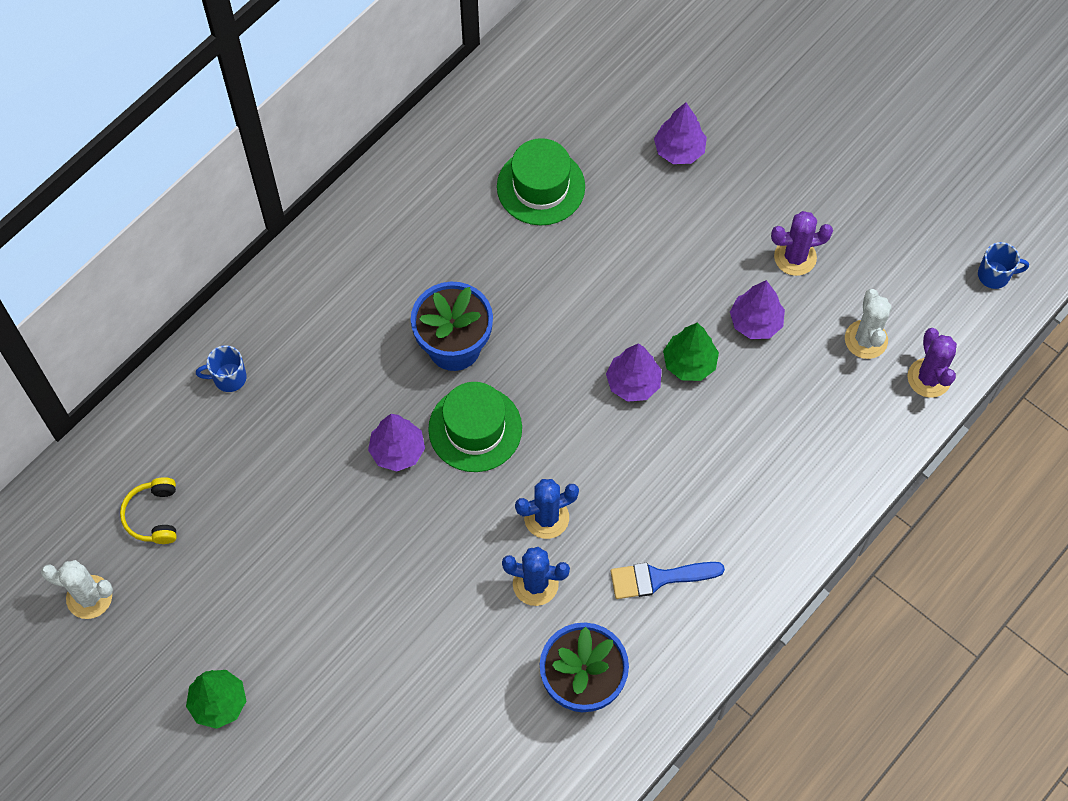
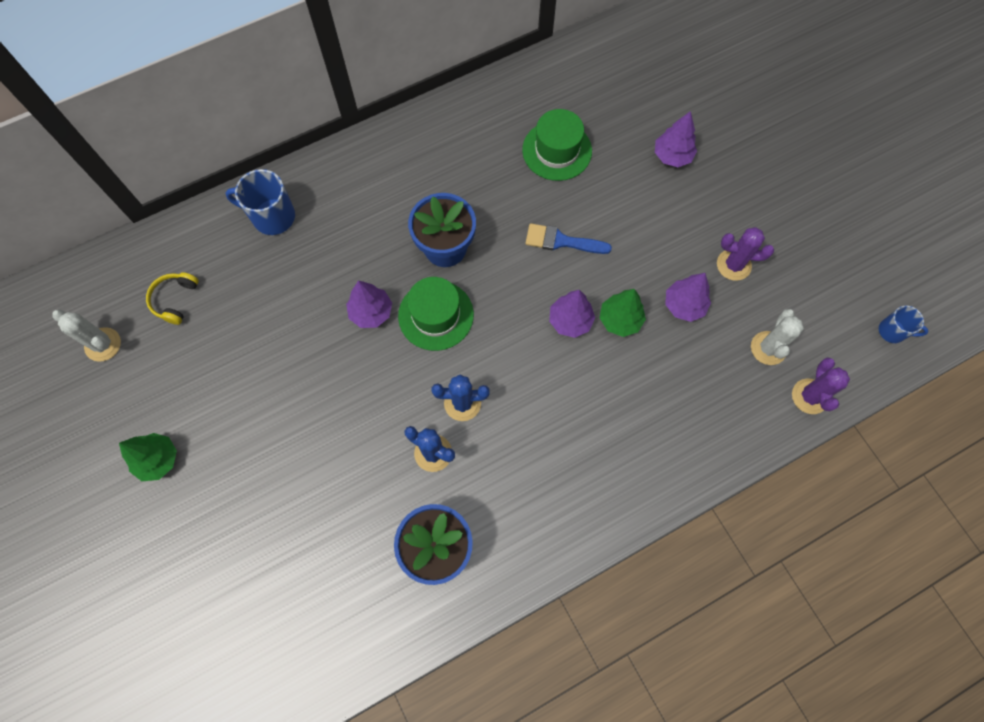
camera: 20 degrees right, 5 degrees up
(229, 377) = (272, 216): blue mug -> blue mug, size x1.66
(658, 578) = (531, 483): blue brush -> blue brush (561, 241)

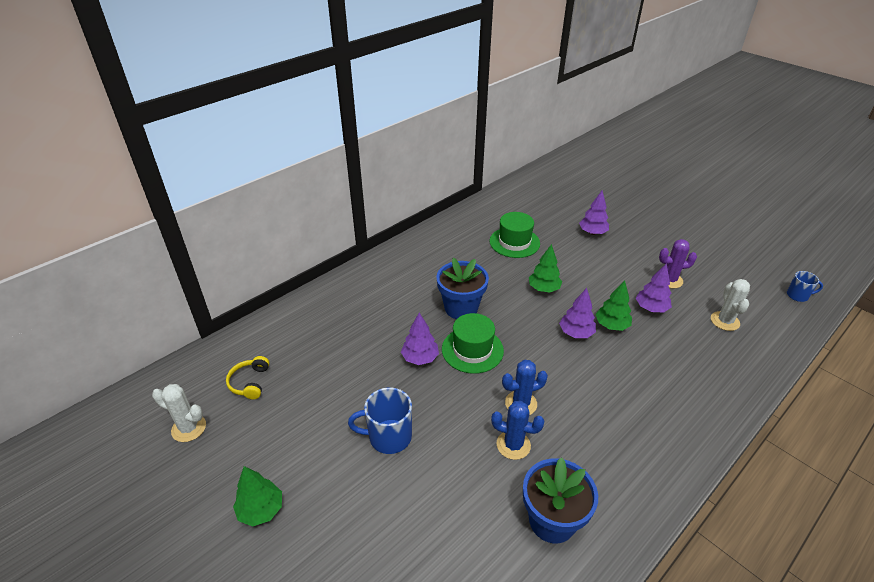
camera: 15 degrees left, 30 degrees down
(272, 216) = (318, 314): blue mug -> blue mug (389, 437)
(561, 241) = (544, 289): blue brush -> green tree
(809, 396) = (773, 343): purple cactus -> none

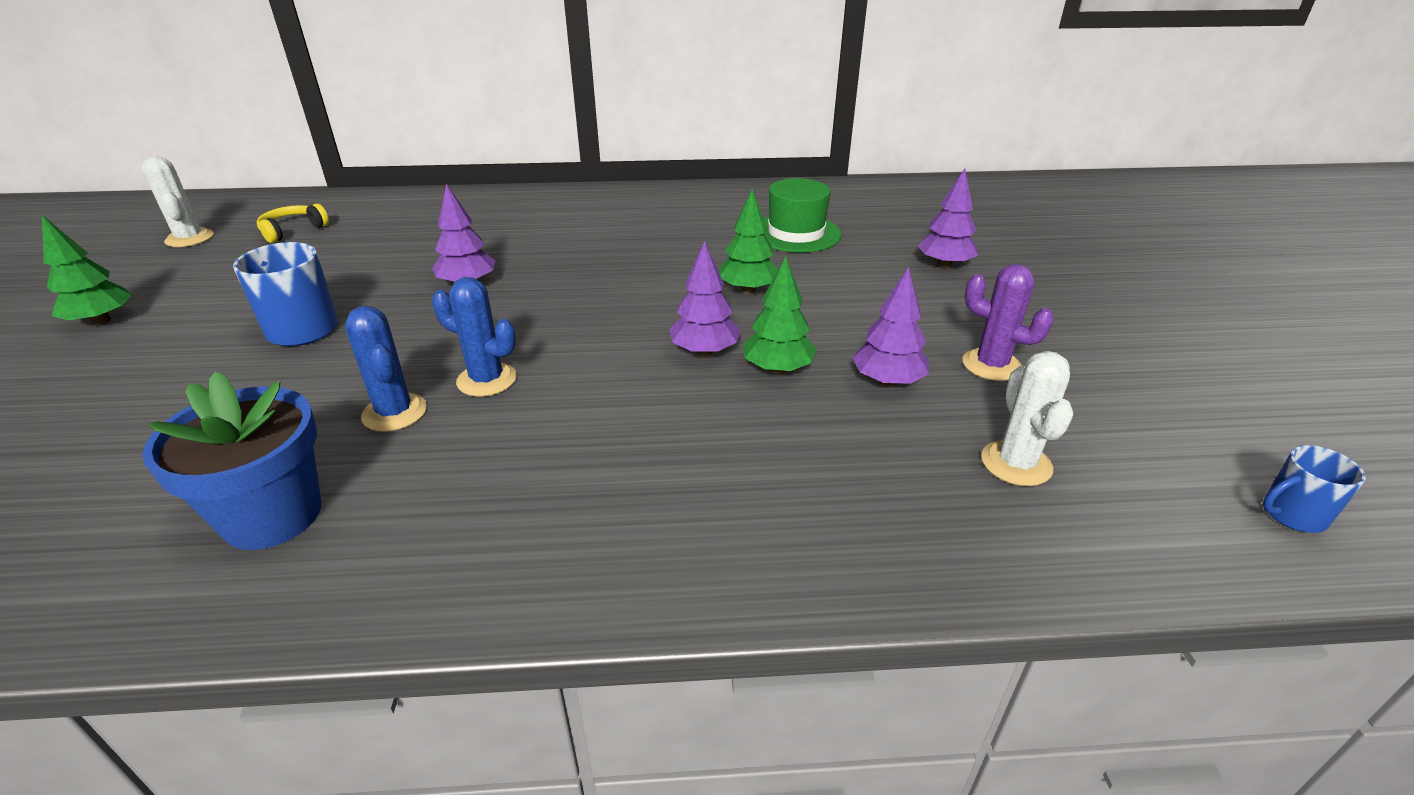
camera: 40 degrees right, 5 degrees down
(461, 308) = (602, 263): blue flower pot -> none
(472, 350) = (537, 303): green hat -> none
(725, 321) = (1016, 463): white cactus -> white cactus turned 45 degrees counterclockwise
(798, 295) = (1292, 514): blue mug -> blue mug turned 120 degrees clockwise

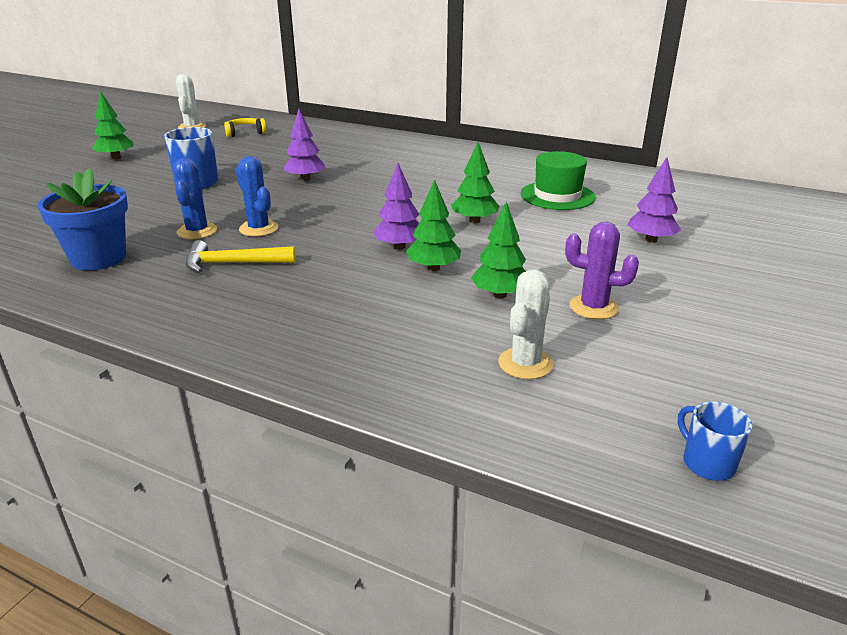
camera: 30 degrees right, 5 degrees down
(512, 449) = (233, 263): none -> yellow hammer
(887, 381) = (499, 295): purple tree -> green tree
(991, 365) = (593, 307): purple cactus -> purple cactus turned 45 degrees counterclockwise
(1292, 514) = (707, 463): blue mug -> blue mug turned 45 degrees clockwise

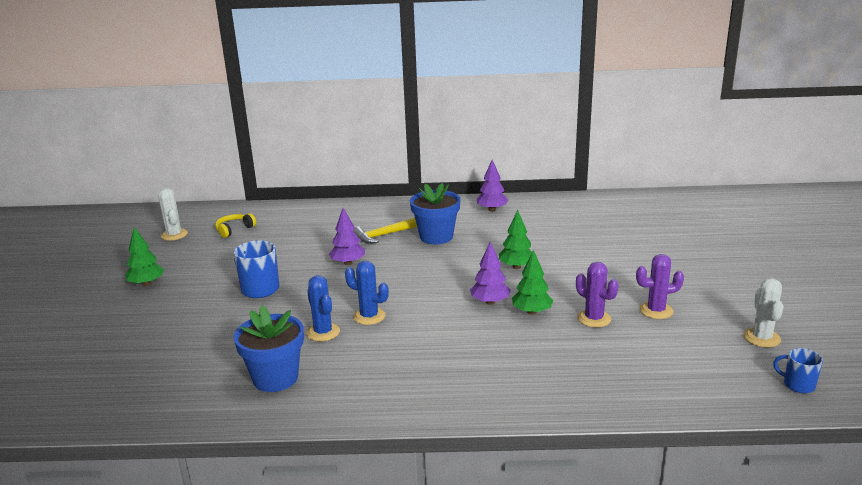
camera: 25 degrees left, 5 degrees down
(233, 263) = (388, 350): yellow hammer -> yellow hammer (384, 235)
(424, 175) = (436, 237): none -> blue flower pot
(499, 295) = (594, 319): green tree -> purple cactus
(525, 363) = (657, 360): white cactus -> white cactus (761, 338)
(557, 196) = (548, 231): green hat -> none
(651, 240) = (640, 251): purple tree -> purple tree (492, 209)

